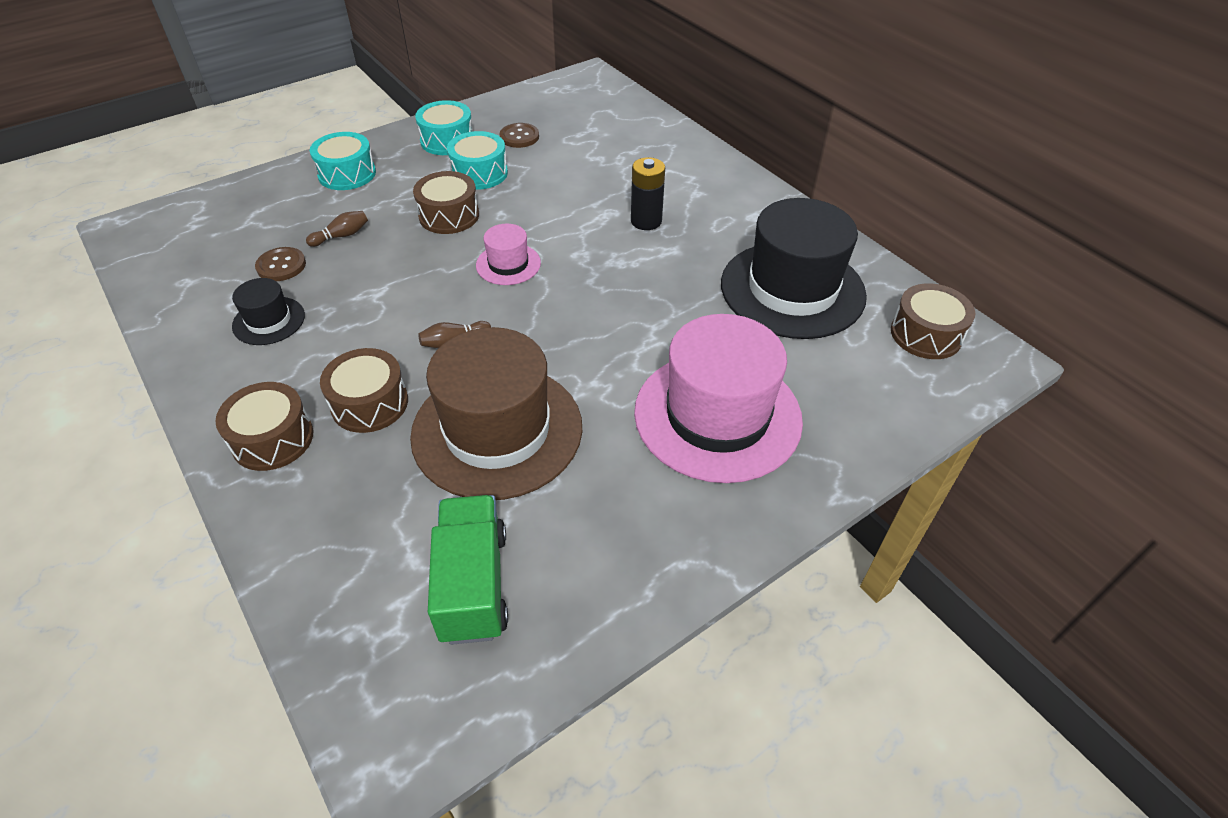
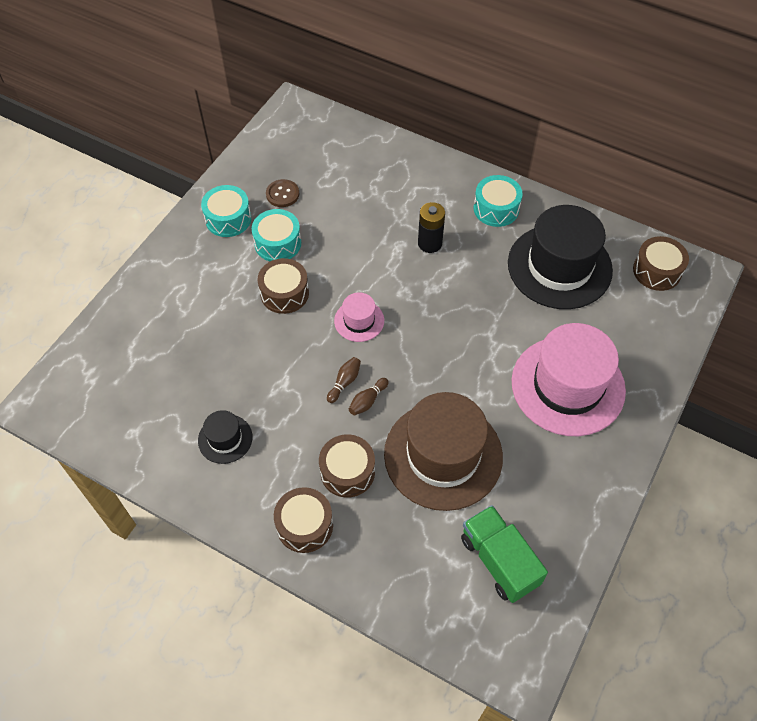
camera: 25 degrees left, 10 degrees up
(281, 266) = (194, 389): brown button -> none
(341, 236) = (218, 344): brown bowling pin -> brown bowling pin (344, 382)
(347, 174) = (174, 283): turquoise drum -> turquoise drum (496, 209)

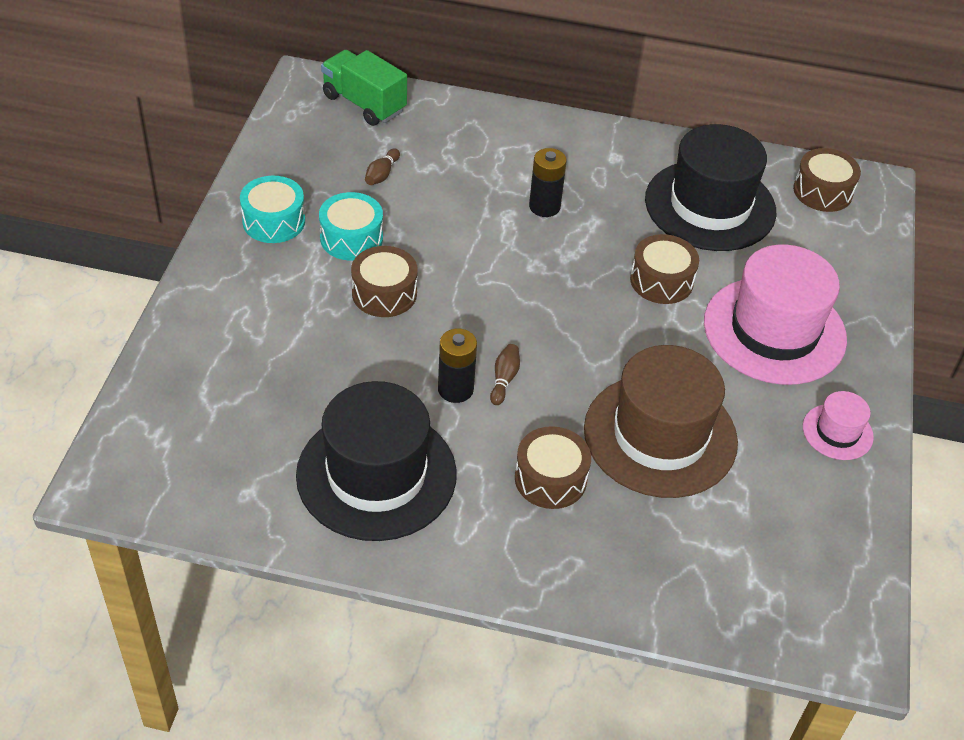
camera: 20 degrees left, 10 degrees down
(225, 439) = (376, 474): black hat -> black hat, size x2.16
(282, 194) = (334, 182): brown button -> none
(304, 525) = (522, 551): brown drum -> brown drum (661, 281)
(306, 383) = (455, 389): none -> black battery
(359, 321) = (493, 307): pink hat -> pink hat (837, 432)
(367, 401) = (542, 394): brown bowling pin -> brown bowling pin (382, 174)
(496, 209) = (608, 156): turquoise drum -> none
(499, 561) = (776, 536): green truck -> green truck (364, 103)

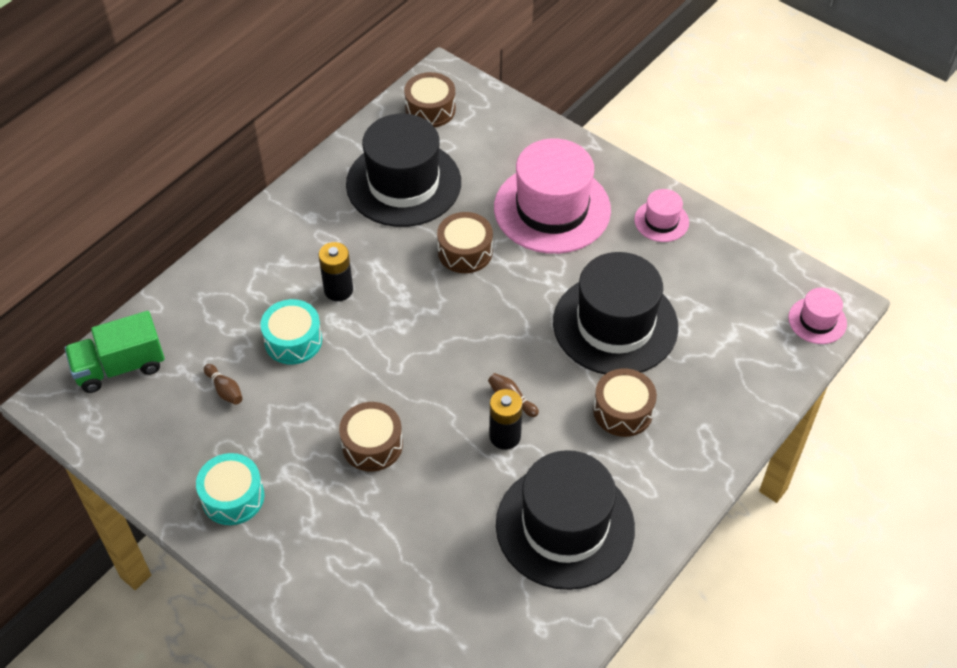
camera: 60 degrees left, 5 degrees up
(351, 238) = (291, 444): turquoise drum -> turquoise drum (293, 340)
(660, 435) = (615, 324): brown hat -> black hat
(811, 634) = (817, 320): none -> pink hat

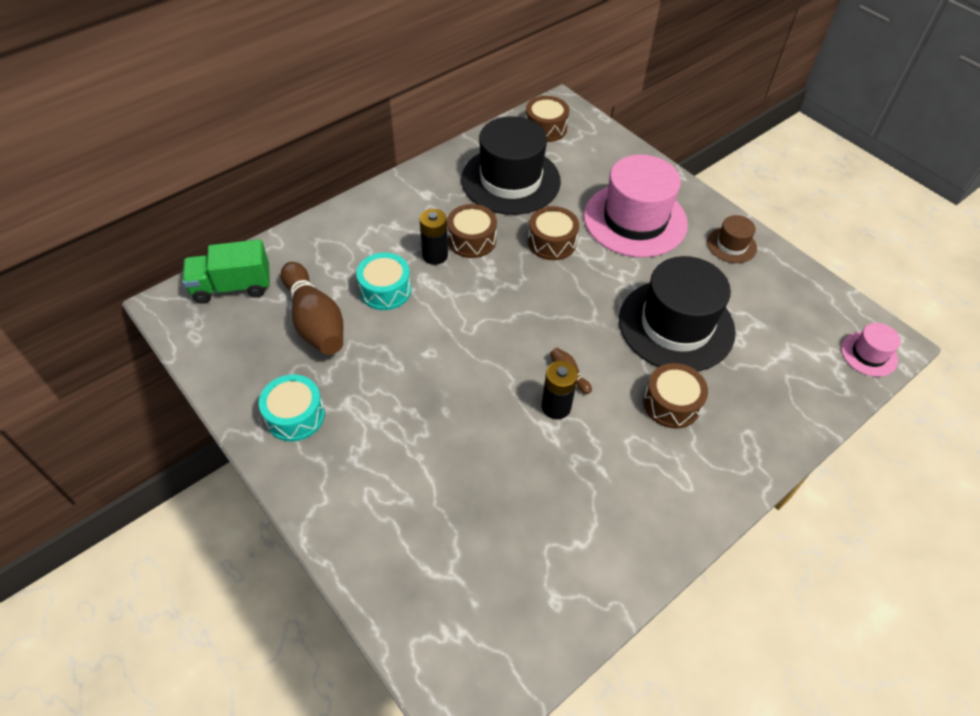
camera: 10 degrees right, 0 degrees up
(225, 390) = (315, 321): brown bowling pin -> brown bowling pin, size x2.40
(372, 445) = (432, 392): brown drum -> brown drum (472, 240)
(565, 526) = (597, 502): black hat -> none
(661, 221) = (731, 245): pink hat -> brown hat

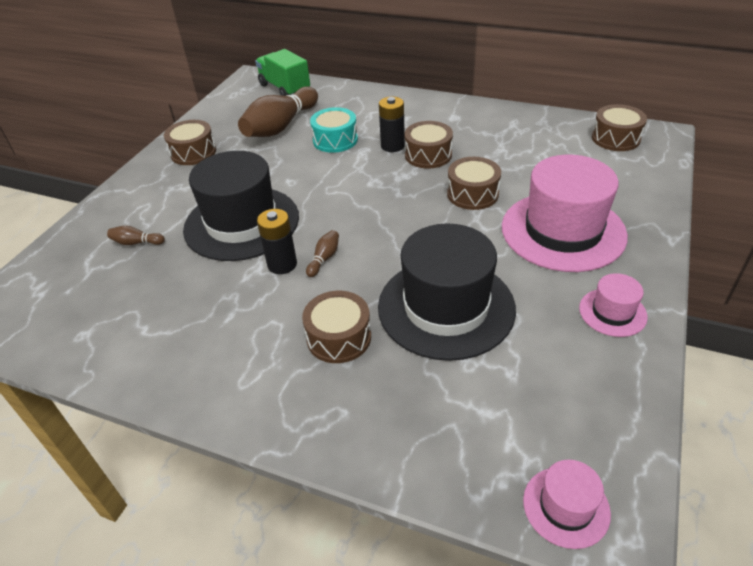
camera: 65 degrees right, 10 degrees down
(295, 416) = (193, 152): turquoise drum -> brown drum
(434, 517) = (136, 243): none -> brown bowling pin
(510, 180) = (522, 146): black hat -> black hat (241, 223)
(731, 245) = (612, 312): brown hat -> pink hat

